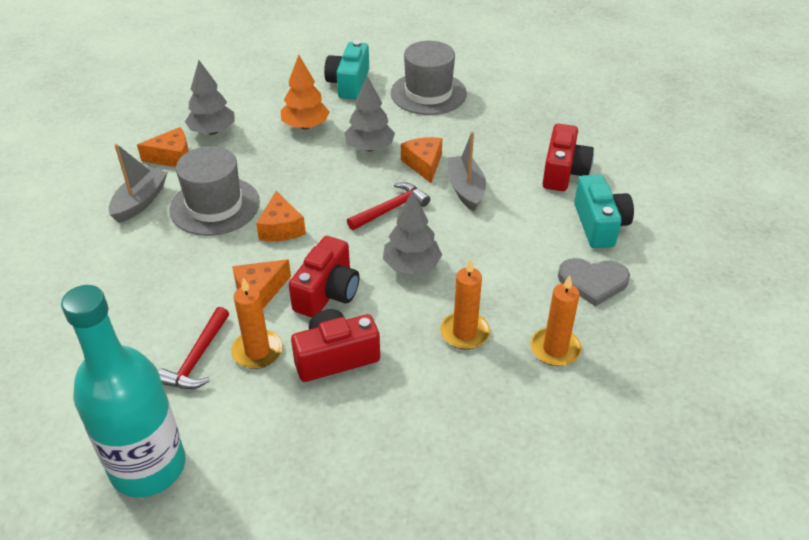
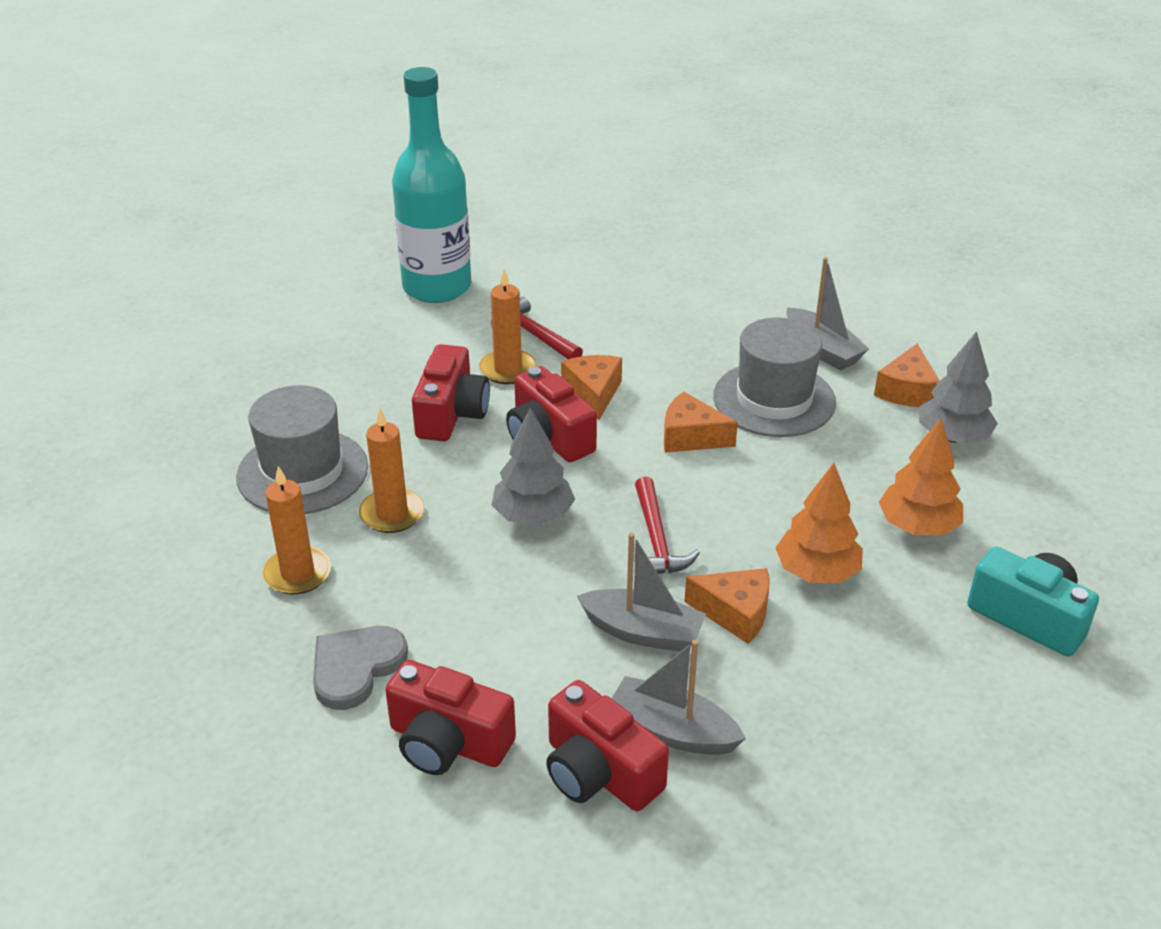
camera: 120 degrees right, 5 degrees down
(369, 148) = (816, 572): grey tree -> orange tree
(428, 93) = (945, 707): grey hat -> grey hat (302, 472)
(518, 159) = (672, 731): none -> grey boat
(599, 225) = (448, 742): turquoise camera -> red camera

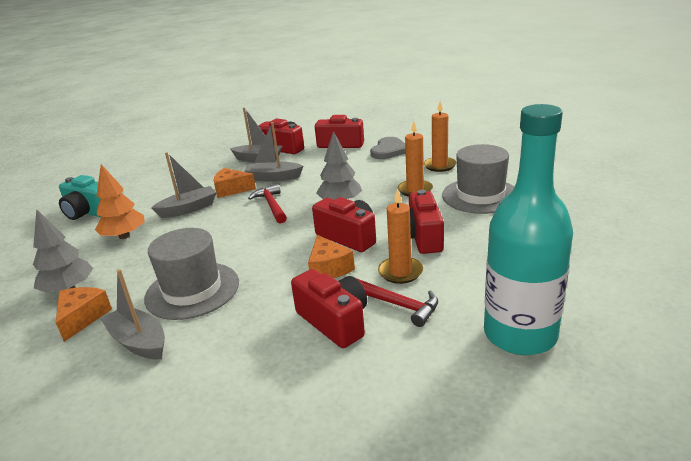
camera: 170 degrees right, 10 degrees down
(607, 331) = (334, 321): none -> red camera
(691, 437) = (255, 254): orange cheese -> none
(816, 572) = (188, 209): orange tree -> grey boat

